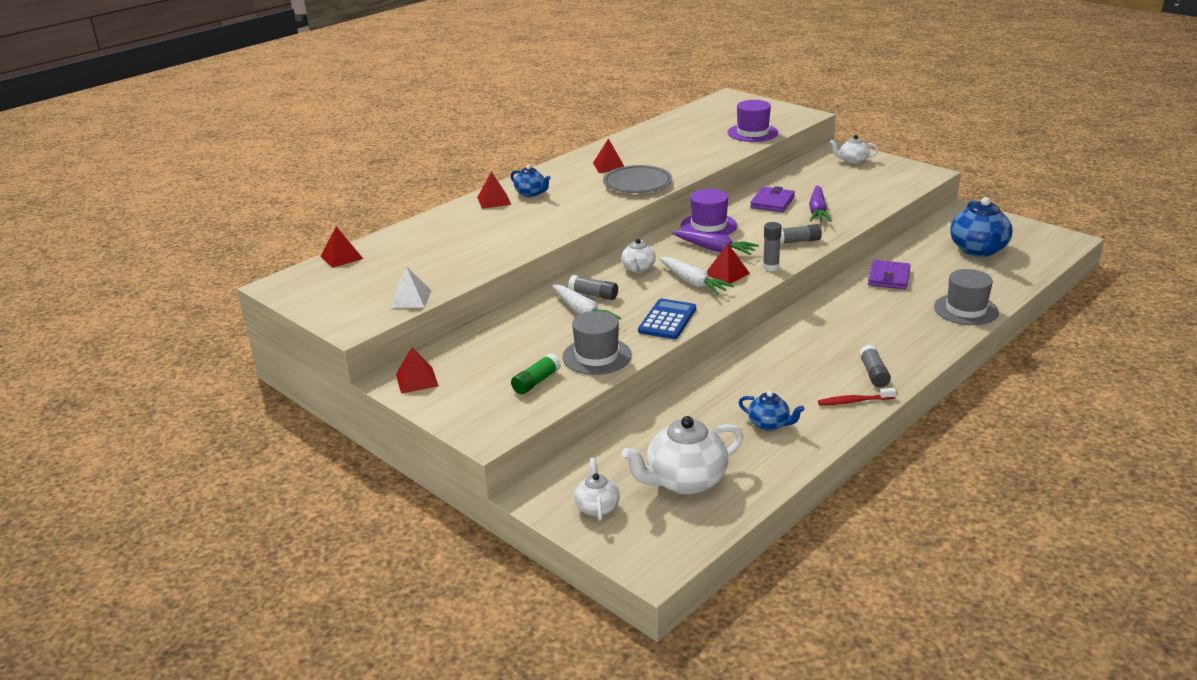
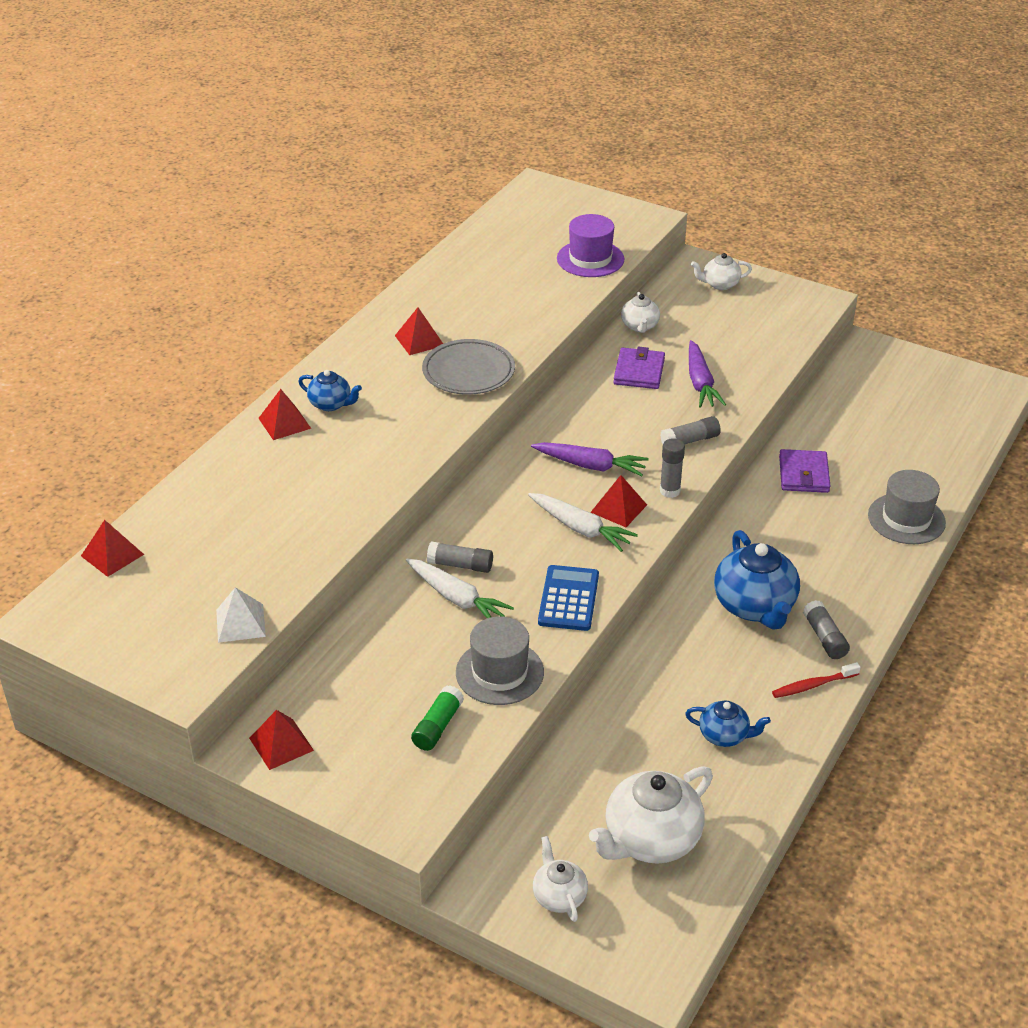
camera: 15 degrees left, 10 degrees up
(638, 269) = (503, 512): white teapot -> white teapot (640, 326)
(708, 226) = (570, 423): purple hat -> none
(978, 250) = (899, 415): blue teapot -> blue teapot (755, 607)

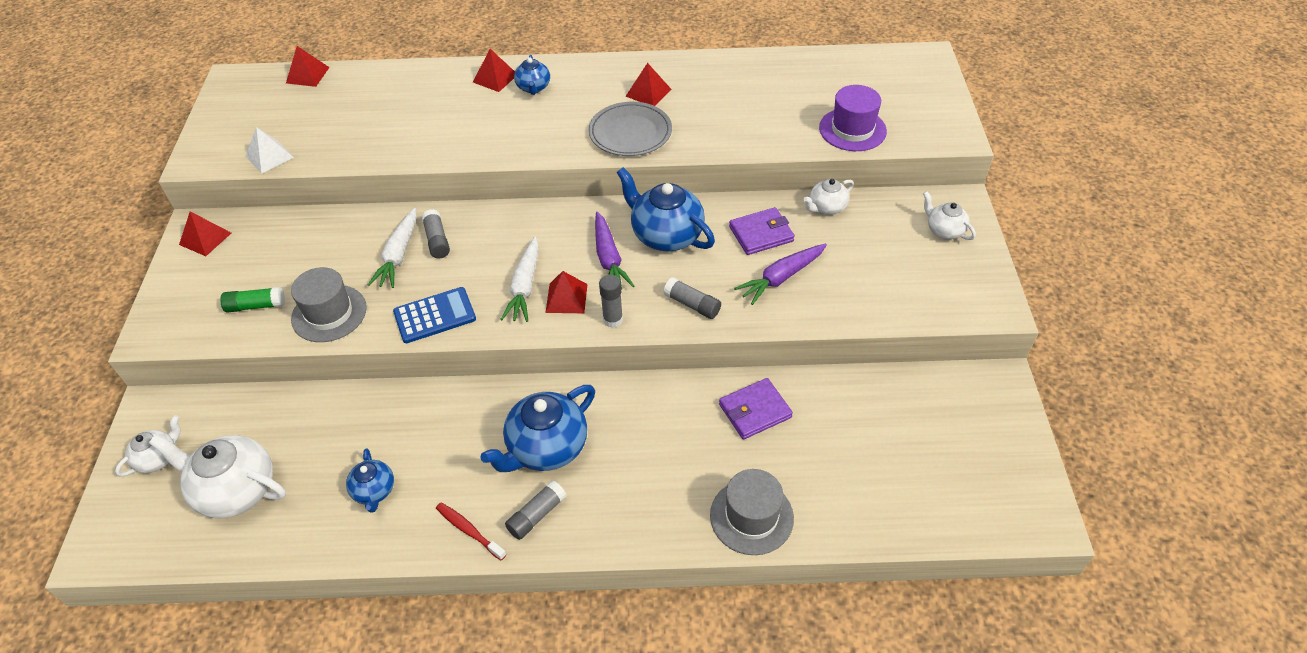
camera: 60 degrees right, 10 degrees up
(591, 422) = (665, 235): none -> blue teapot

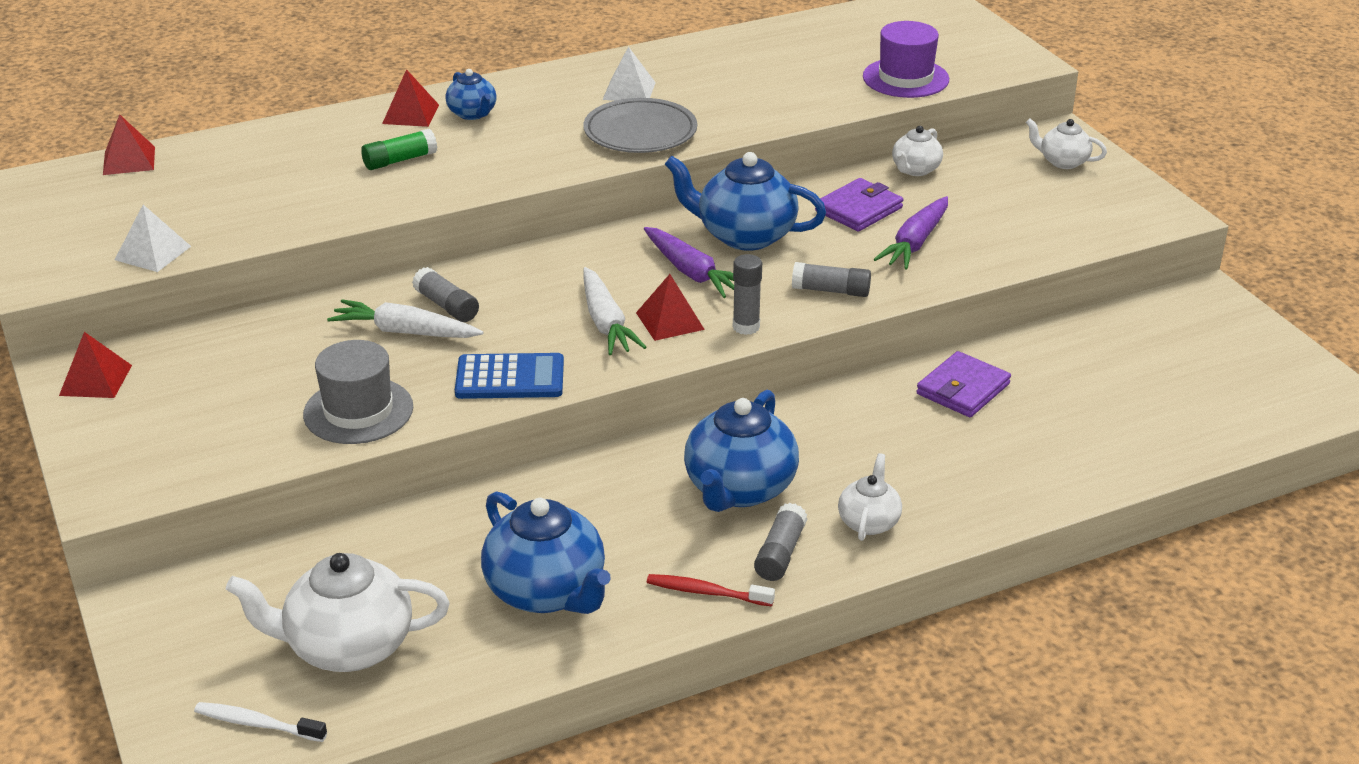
camera: 25 degrees left, 15 degrees down
(151, 531) = (257, 724): none -> white toothbrush
(158, 458) = (198, 648): white teapot -> white teapot (868, 522)
(256, 306) = (242, 429): green glue stick -> green glue stick (400, 160)
(374, 491) = (547, 592): blue teapot -> blue teapot, size x1.83
(398, 255) = (405, 332): white carrot -> white carrot turned 120 degrees clockwise
(435, 315) = (510, 378): blue calculator -> blue calculator turned 45 degrees clockwise
(648, 92) = (629, 91): red pyramid -> white pyramid
(751, 516) = (1035, 482): grey hat -> none

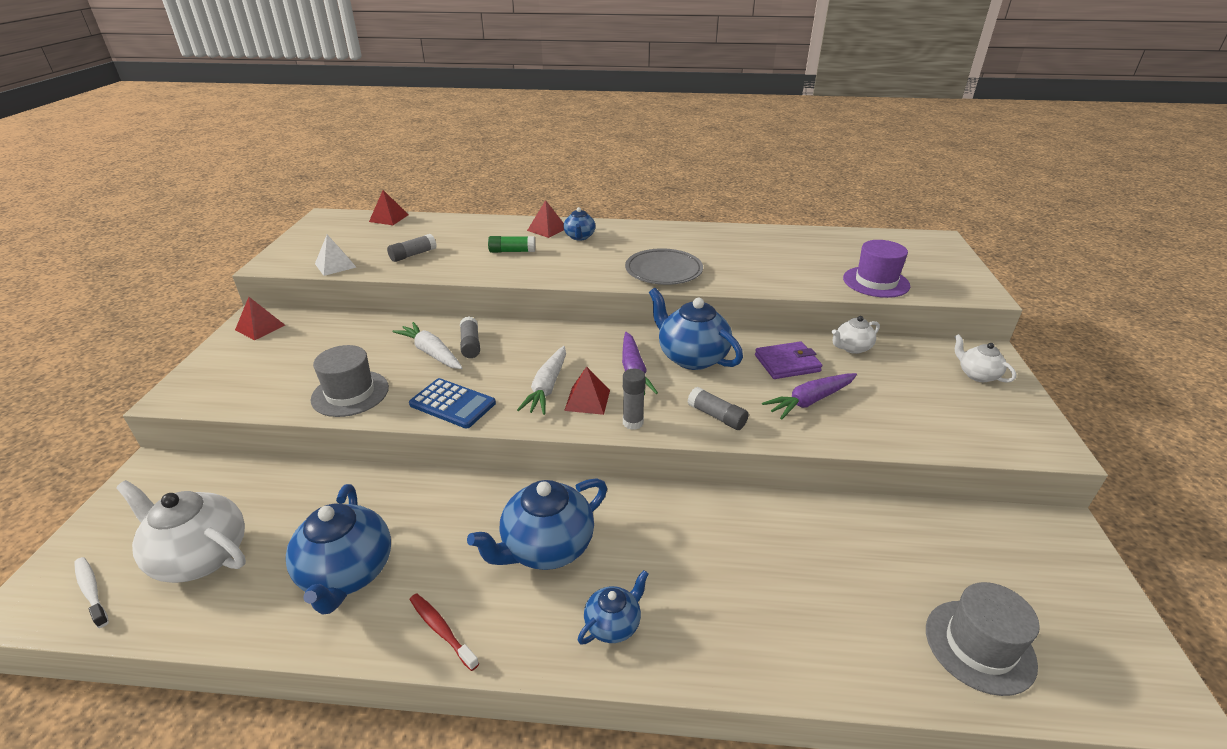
camera: 30 degrees right, 0 degrees up
(629, 91) = (681, 246): white pyramid -> none
(780, 553) = (523, 621): grey glue stick -> grey glue stick (413, 255)
(868, 522) = (613, 624): white teapot -> blue teapot
(963, 389) = (782, 532): purple wallet -> none
(1189, 414) = (979, 646): none -> grey hat

